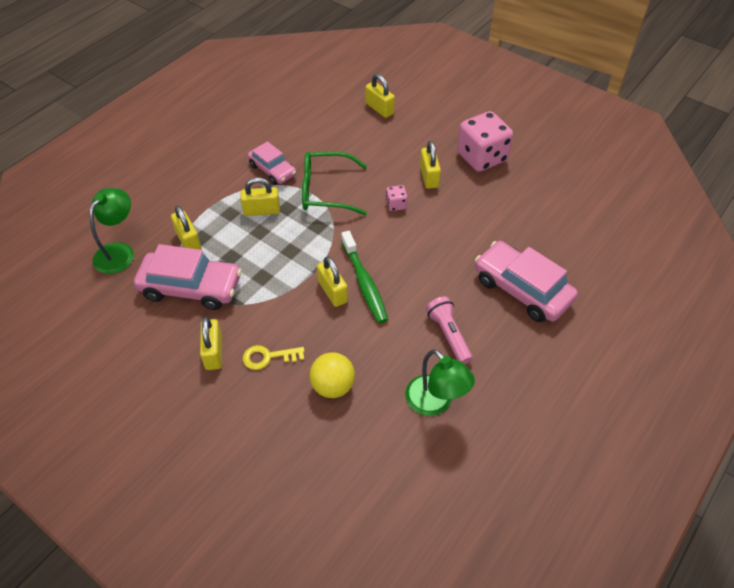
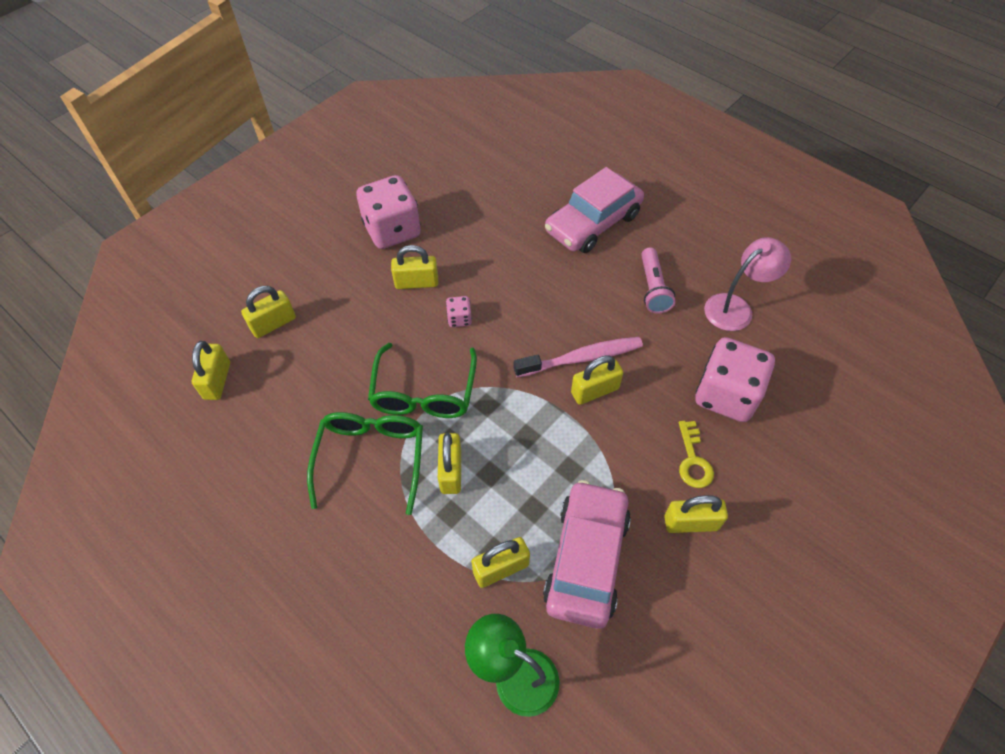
camera: 85 degrees left, 5 degrees up
(272, 170) = (371, 458): pink car -> green glasses
(330, 92) = (217, 380): none -> yellow padlock
(333, 386) = (726, 395): yellow ball -> pink dice
(364, 283) = (582, 358): green toothbrush -> pink toothbrush
(435, 403) = (736, 307): green lamp -> pink lamp
(448, 335) = (653, 288): pink flashlight -> pink flashlight turned 75 degrees counterclockwise

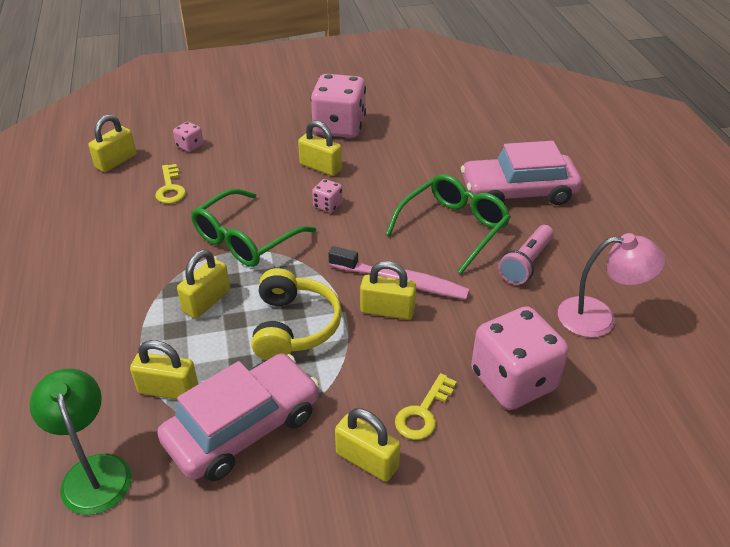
camera: 35 degrees right, 15 degrees down
(273, 324) = (190, 146): yellow padlock -> pink dice
(303, 380) = (170, 188): none -> yellow key
(371, 458) = (160, 260): green glasses -> green glasses (453, 228)
(541, 449) = (294, 326): none -> yellow headphones

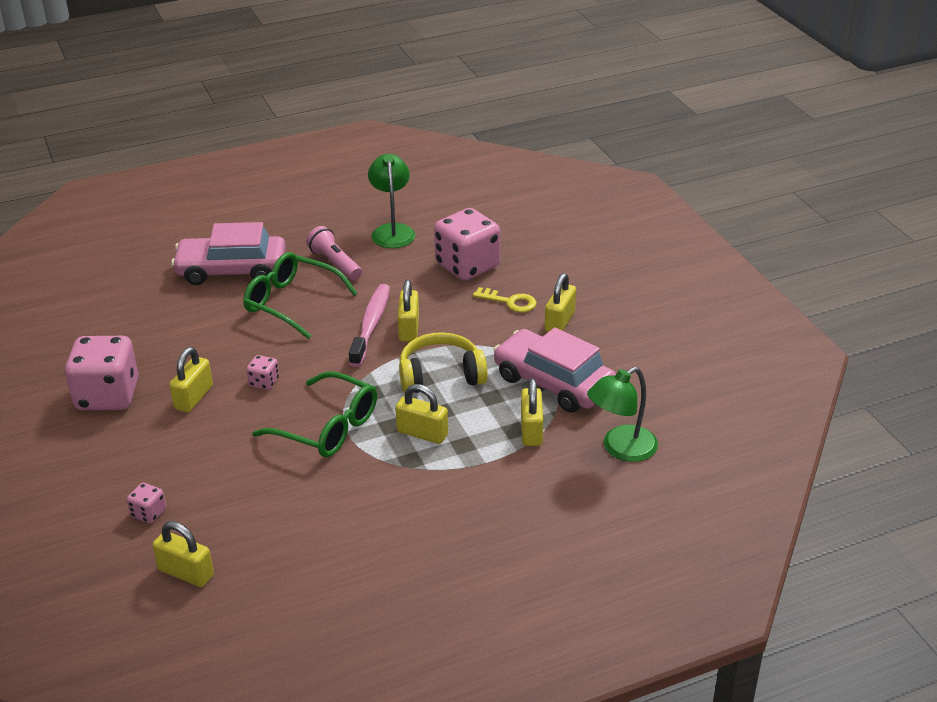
camera: 100 degrees left, 5 degrees down
(170, 188) = (242, 506): yellow key -> none
(518, 192) = (232, 270): pink car -> pink car turned 105 degrees clockwise
(526, 263) = (335, 263): pink flashlight -> pink flashlight turned 150 degrees counterclockwise
(599, 317) = (392, 231): pink lamp -> green lamp

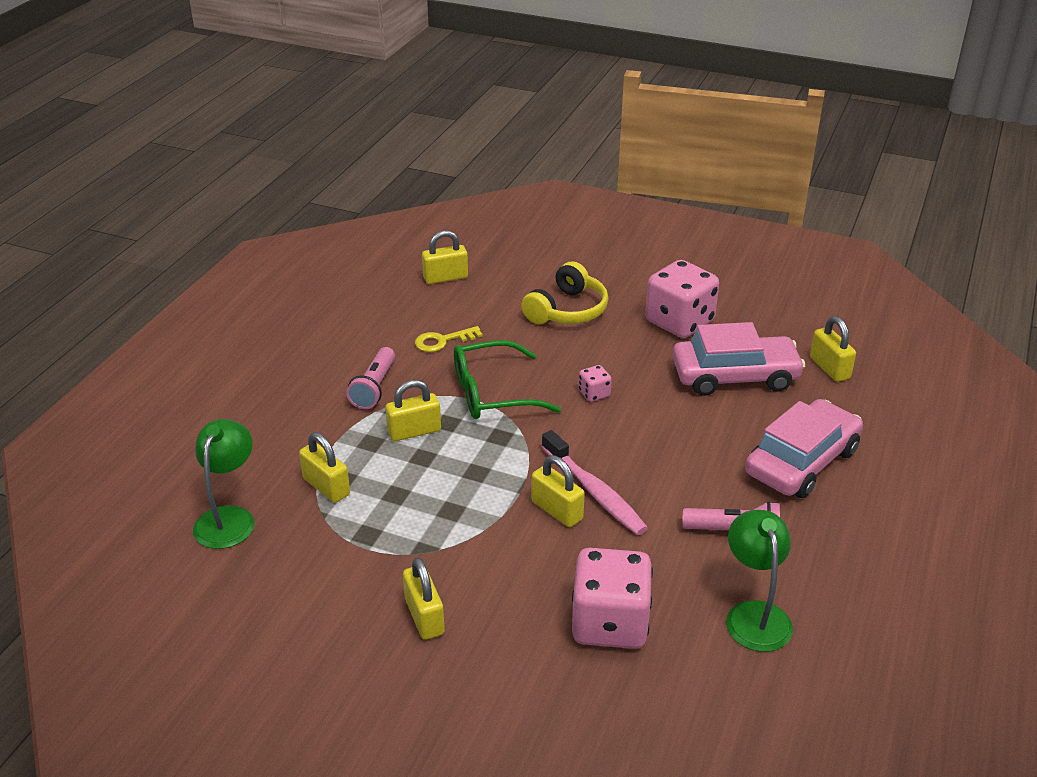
camera: 135 degrees right, 0 degrees up
(148, 513) = (520, 287): pink dice -> none
(193, 397) = (622, 355): yellow padlock -> yellow padlock (829, 368)
(291, 303) = (695, 467): green glasses -> none
(392, 231) = (754, 615): green lamp -> green lamp turned 135 degrees counterclockwise
(403, 490) = (374, 388): none -> pink flashlight
(440, 376) = (465, 485): yellow headphones -> yellow headphones (567, 310)
(510, 302) = (504, 607): yellow key -> yellow key (442, 341)
(553, 382) = (355, 542): pink car -> pink car (735, 376)

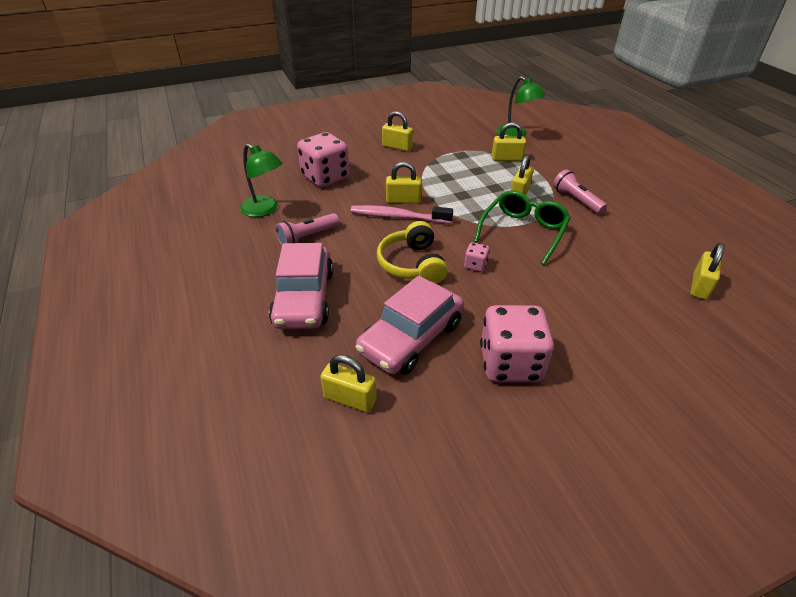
camera: 135 degrees right, 5 degrees up
(442, 341) = (604, 243): yellow key -> none
(567, 310) = (590, 316): yellow headphones -> yellow headphones (412, 264)

